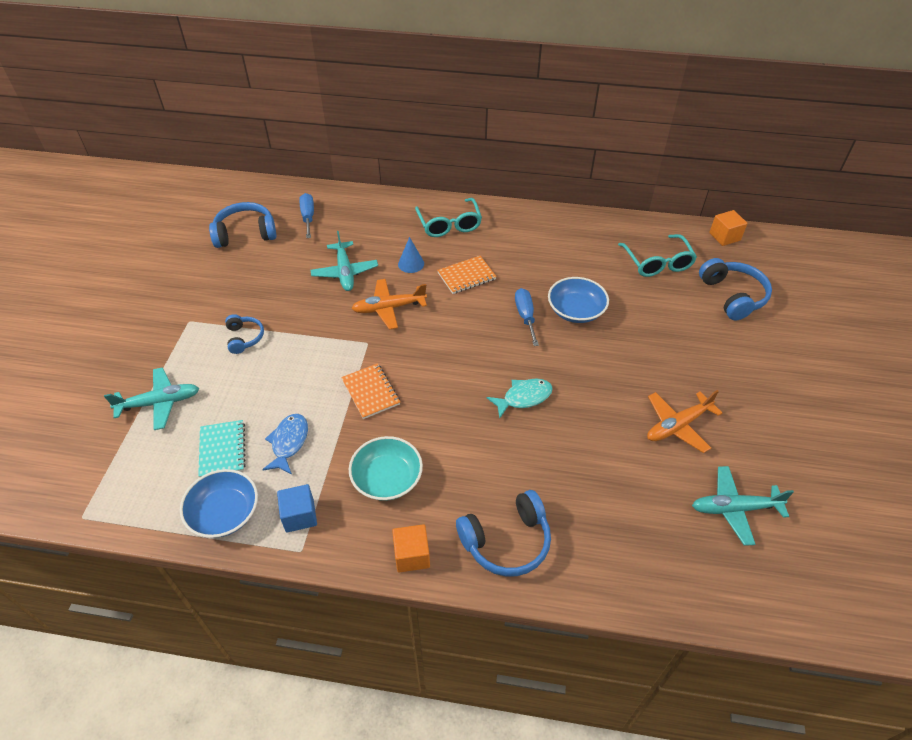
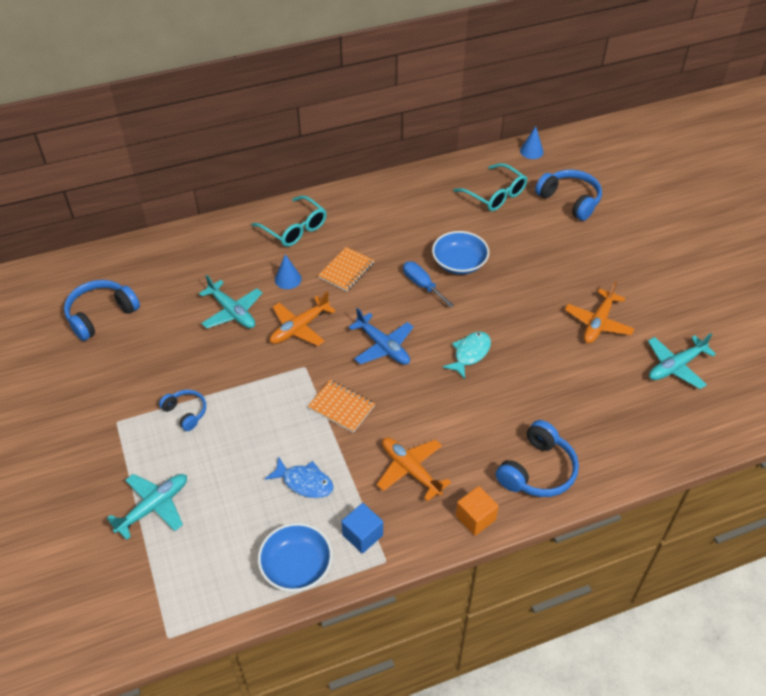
camera: 30 degrees left, 0 degrees up
(222, 450) = (250, 517): turquoise notebook -> none
(289, 443) = (304, 482): blue fish -> blue fish turned 135 degrees clockwise
(308, 217) = (152, 273): blue screwdriver -> none
(387, 478) = (410, 470): turquoise bowl -> orange plane
(448, 355) = (383, 346): none -> blue plane
(724, 237) = (531, 151): orange cube -> blue cone

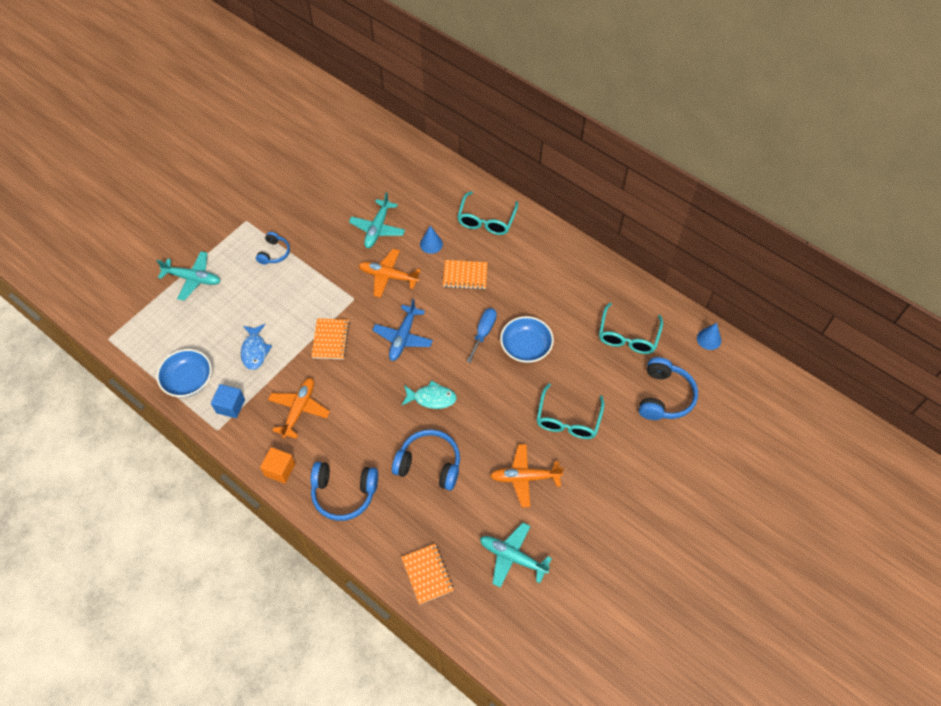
camera: 60 degrees right, 10 degrees up
(101, 315) = (328, 159): blue headphones -> blue headphones (429, 464)
(555, 268) = (568, 419): none -> turquoise glasses
(664, 438) = (427, 574): none -> orange notebook

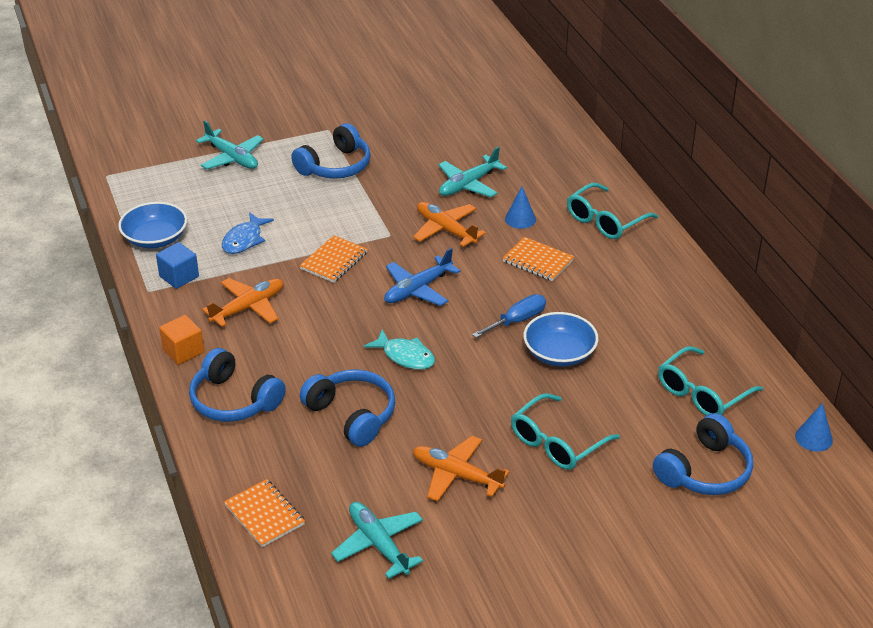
camera: 30 degrees right, 20 degrees down
(274, 253) = (335, 166): blue headphones -> blue headphones, size x1.69
(427, 574) = (264, 515): orange notebook -> orange notebook turned 45 degrees counterclockwise

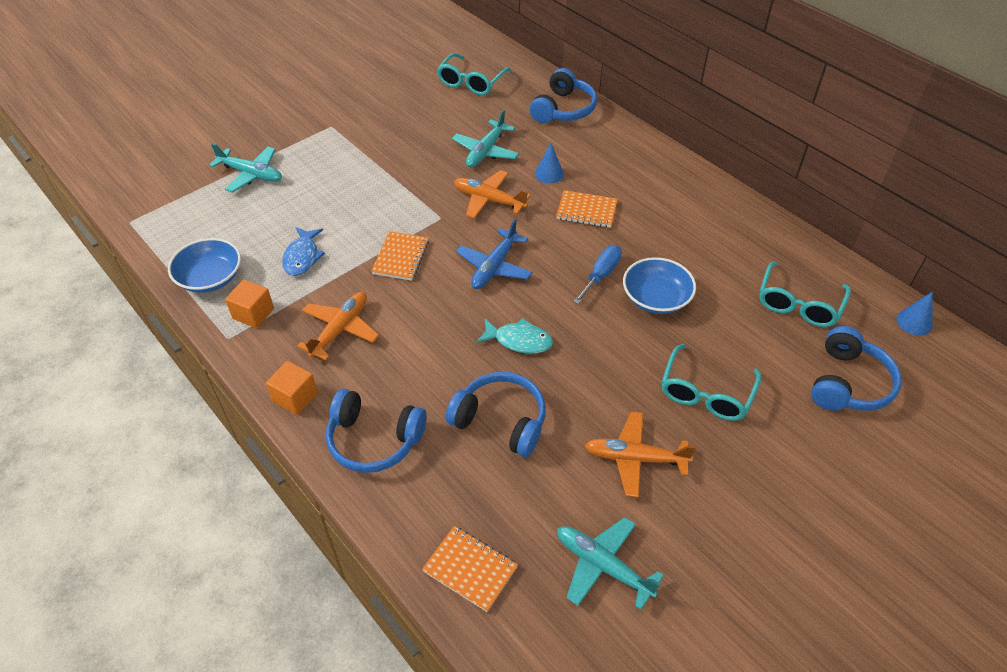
camera: 20 degrees left, 10 degrees up
(179, 276) = (253, 313): blue cube -> orange cube
(335, 166) = (355, 161): blue headphones -> blue headphones (563, 109)
(605, 220) = (622, 158): turquoise glasses -> turquoise glasses (471, 82)

